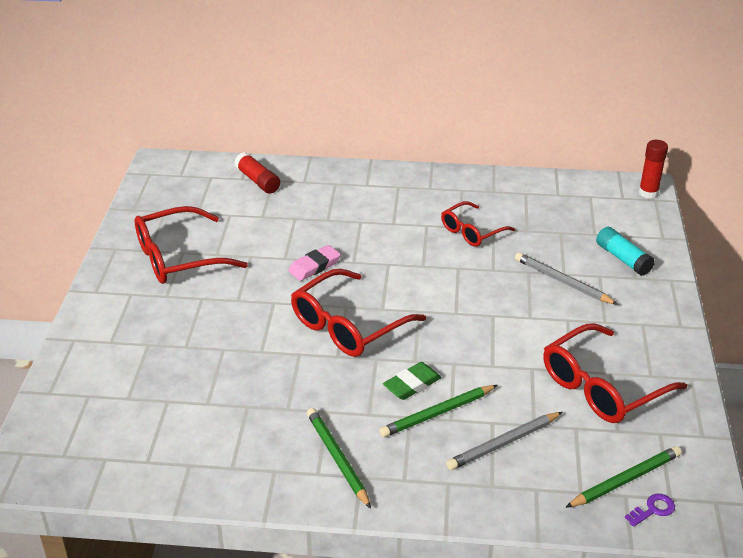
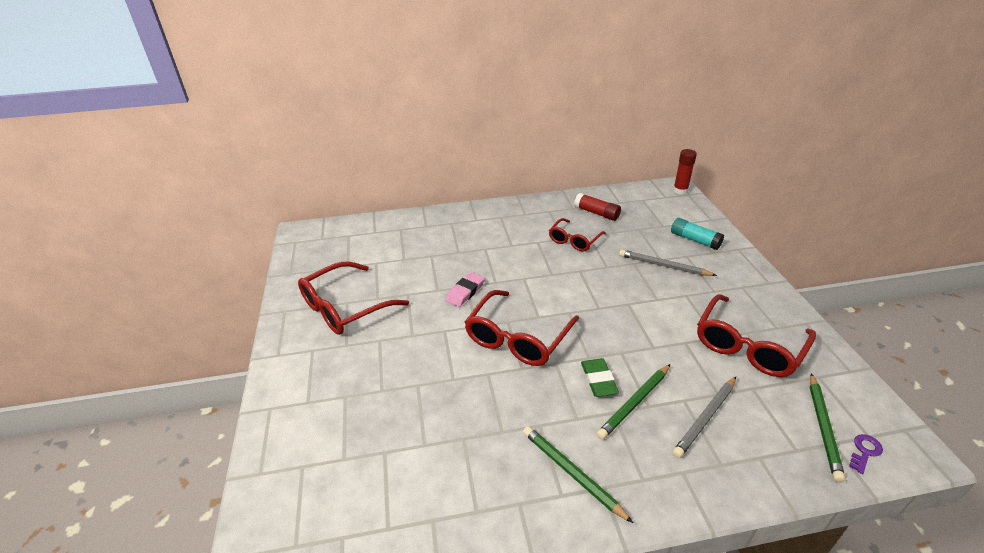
camera: 15 degrees left, 0 degrees up
(257, 181) = (388, 231): red glue stick -> red glue stick (596, 213)
(412, 384) = (598, 380): green eraser -> green eraser turned 45 degrees counterclockwise
(625, 480) = (823, 428): green pencil -> green pencil turned 150 degrees clockwise

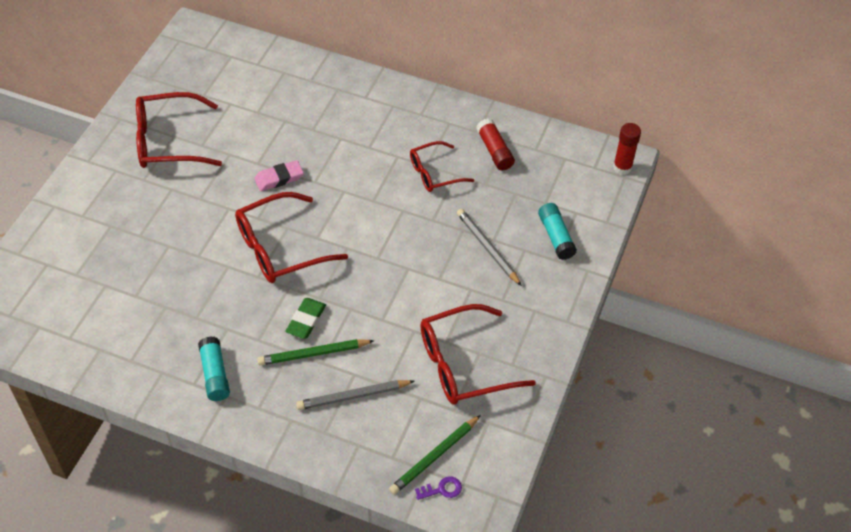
camera: 30 degrees right, 15 degrees up
(572, 473) = (215, 374): green pencil -> turquoise glue stick

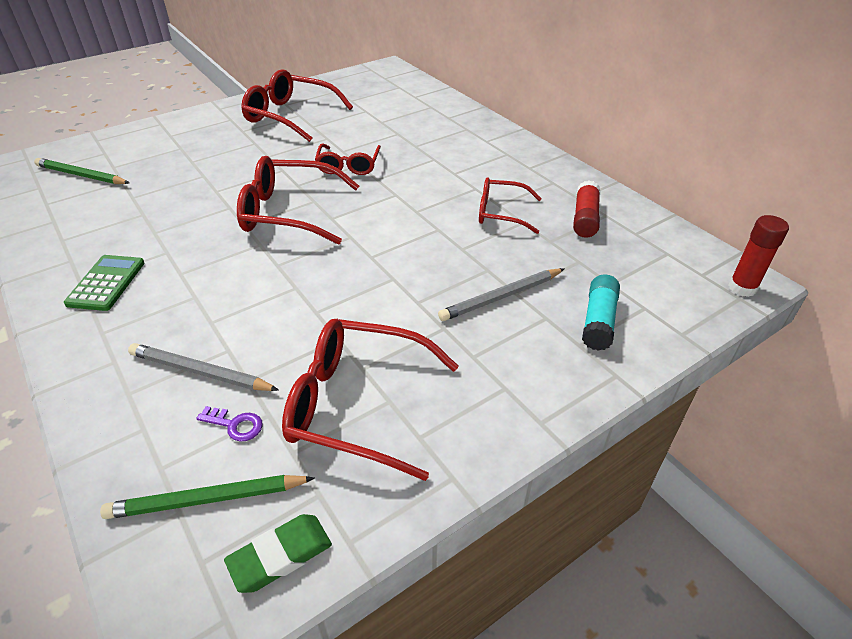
camera: 35 degrees right, 10 degrees down
(215, 374) = (106, 283): turquoise glue stick -> green calculator
(279, 178) = (348, 166): pink eraser -> red glasses
(306, 320) = (241, 278): green eraser -> green eraser (280, 556)
(313, 354) = (212, 310): green pencil -> green pencil (81, 175)
(442, 489) = (167, 553): purple key -> purple key (235, 425)
(487, 248) = (501, 297): grey pencil -> grey pencil turned 120 degrees counterclockwise

